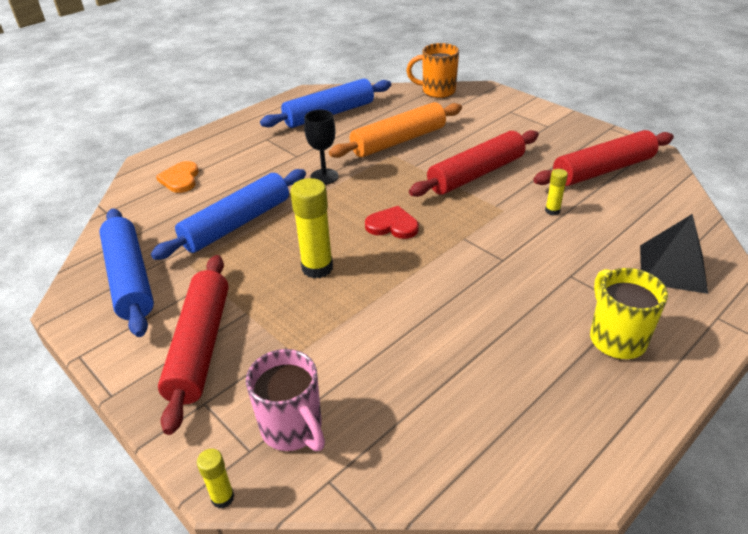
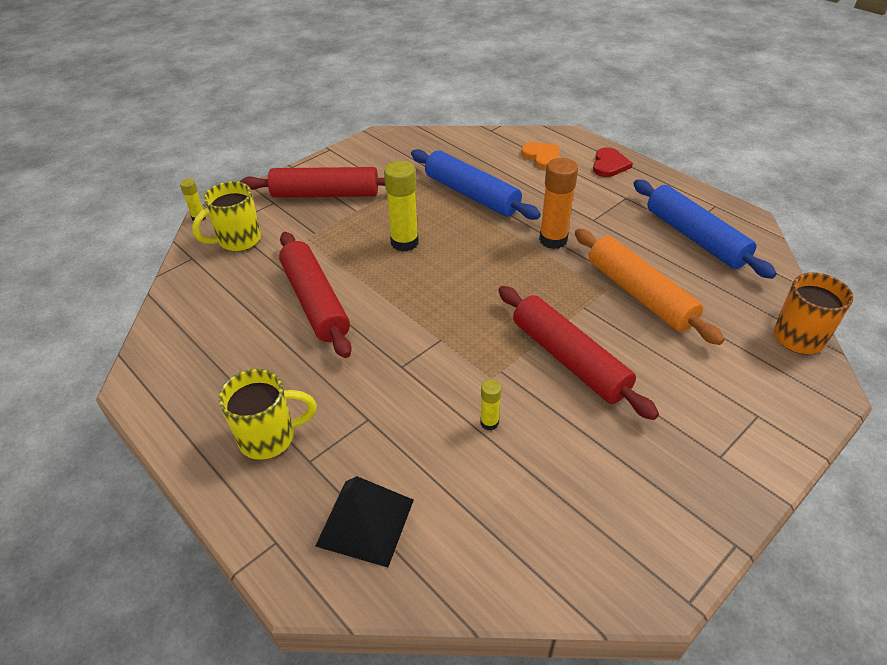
camera: 90 degrees right, 5 degrees up
(130, 278) = (404, 154): blue rolling pin -> none
(180, 179) = (542, 157): orange heart -> orange heart turned 60 degrees clockwise
(293, 429) = (238, 240): pink mug -> yellow mug
(324, 177) = (553, 240): black goblet -> orange glue stick
(392, 225) = (465, 288): red heart -> red heart (609, 165)
(603, 170) = (593, 501): red rolling pin -> red rolling pin (315, 301)

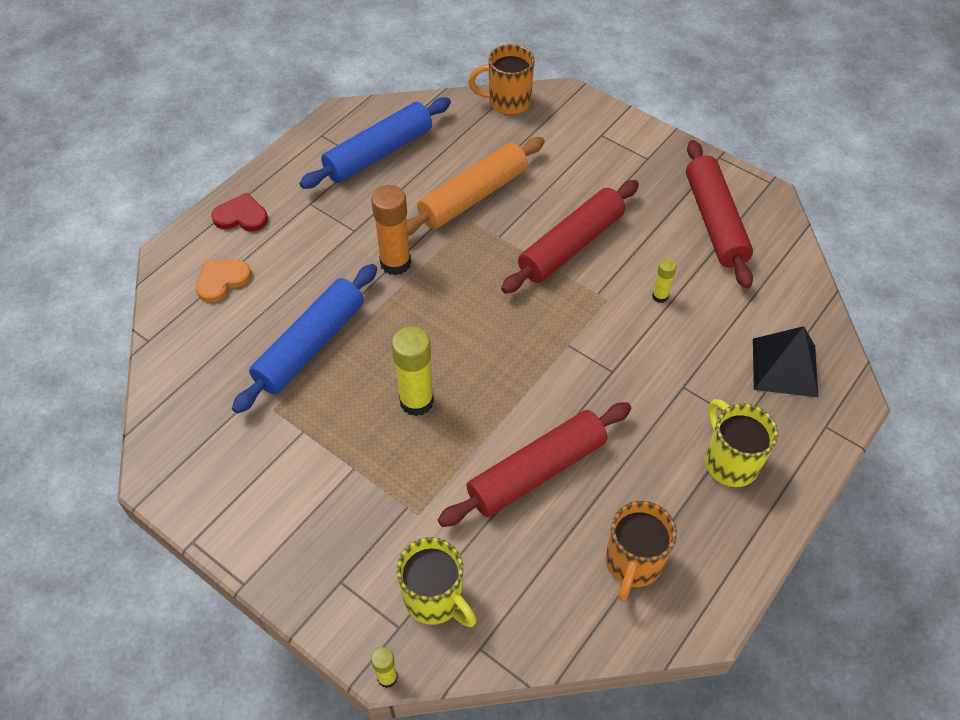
camera: 100 degrees left, 10 degrees up
(207, 346) = (632, 564): none -> orange mug
(325, 194) = (317, 516): red rolling pin -> red rolling pin (715, 221)

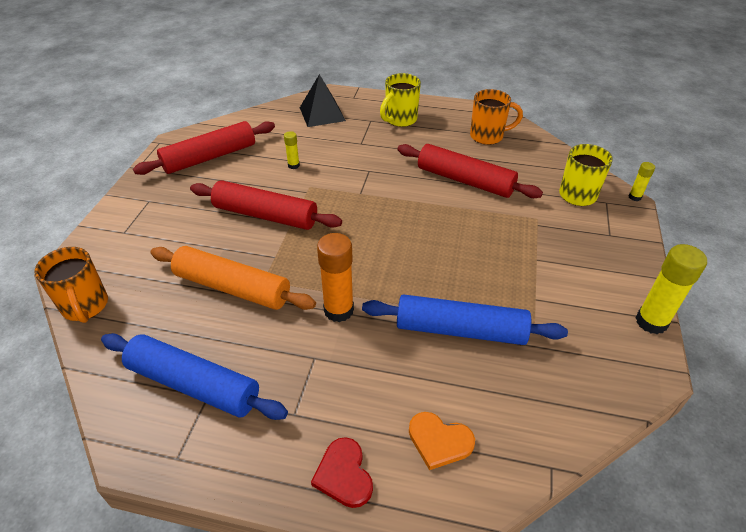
camera: 115 degrees left, 10 degrees down
(416, 401) = (460, 248): yellow glue stick -> yellow glue stick (651, 322)

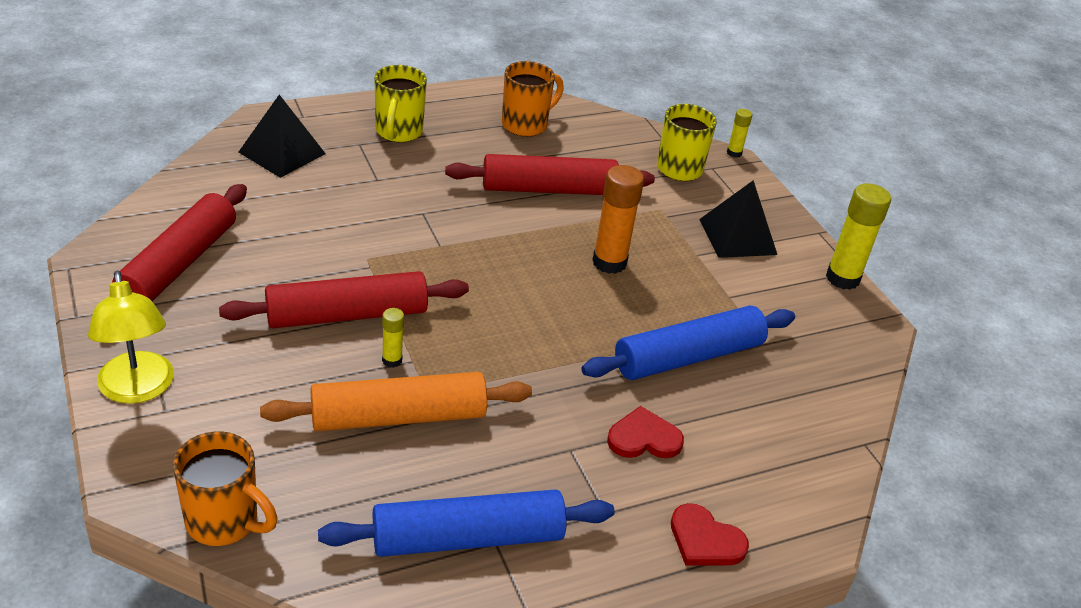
camera: 40 degrees left, 5 degrees down
(123, 216) = (138, 389): none -> yellow lamp
(293, 165) = (316, 237): yellow glue stick -> yellow glue stick (392, 360)
(338, 310) = (548, 390): orange glue stick -> orange glue stick (609, 262)
(371, 374) = (644, 438): none -> red heart
(439, 441) = (760, 468): orange heart -> none
(582, 257) = (737, 236): none -> black pyramid

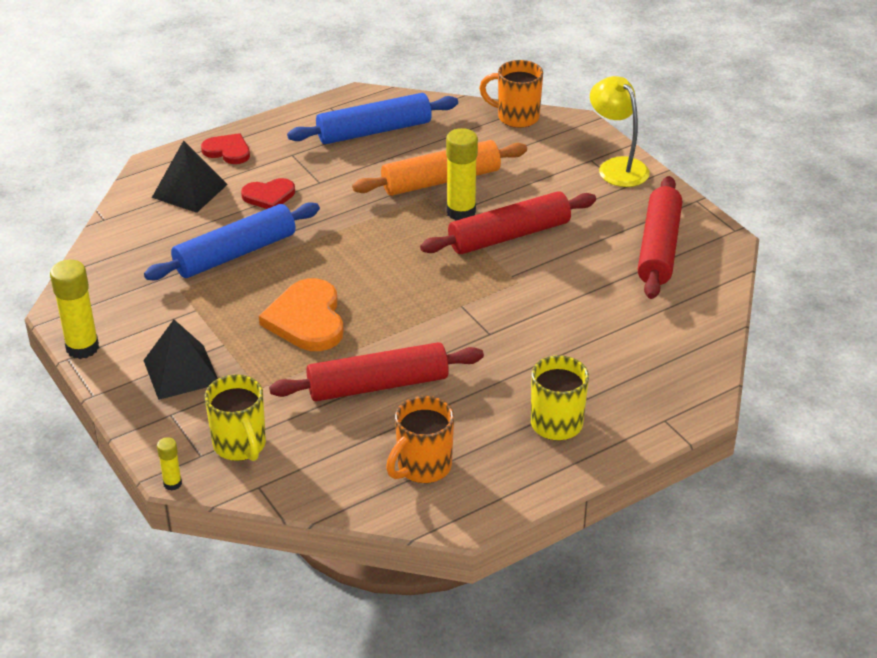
camera: 175 degrees right, 0 degrees up
(282, 153) = (654, 369): black pyramid -> black pyramid (189, 190)
(392, 360) = (461, 212): yellow glue stick -> yellow glue stick, size x1.95
(609, 262) = (307, 319): orange glue stick -> orange heart

